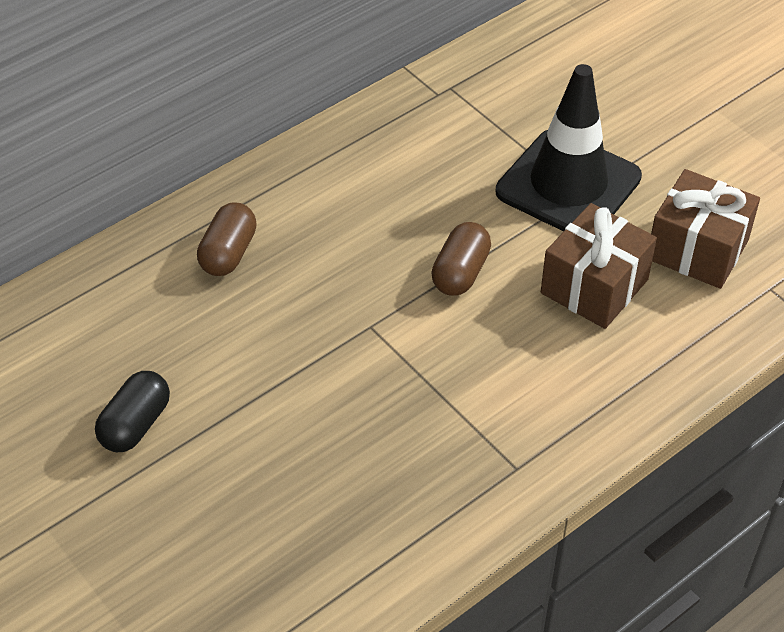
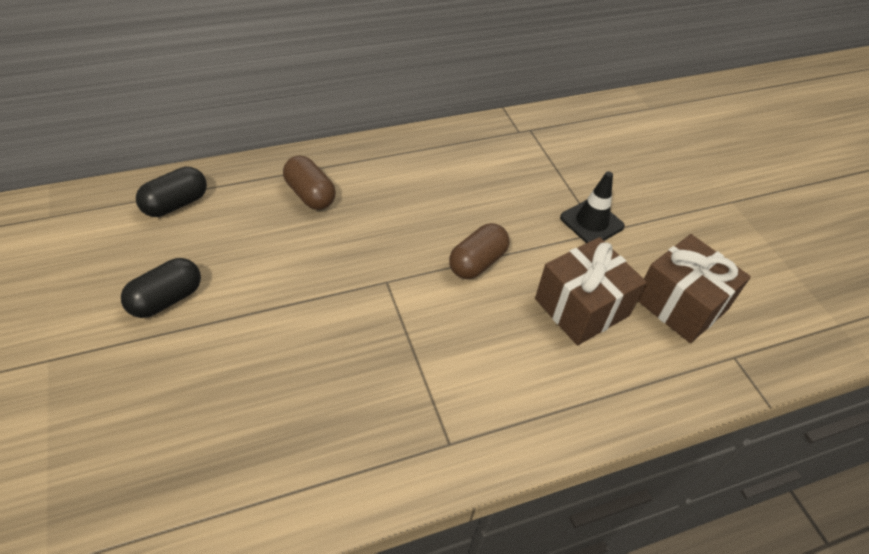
camera: 15 degrees right, 0 degrees up
(75, 315) = (176, 204): none -> black capsule
(228, 253) = (310, 195): brown capsule -> brown capsule turned 75 degrees counterclockwise
(568, 184) = (591, 222): black traffic cone -> black traffic cone, size x0.53

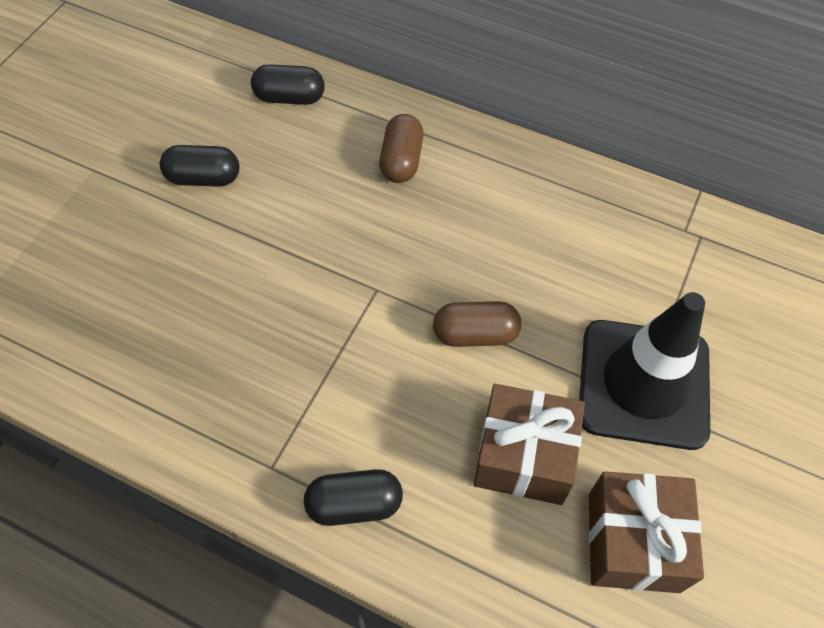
camera: 50 degrees right, 10 degrees up
(527, 416) = (355, 504): none -> black capsule
(591, 222) = (643, 383): black traffic cone -> black traffic cone, size x1.90

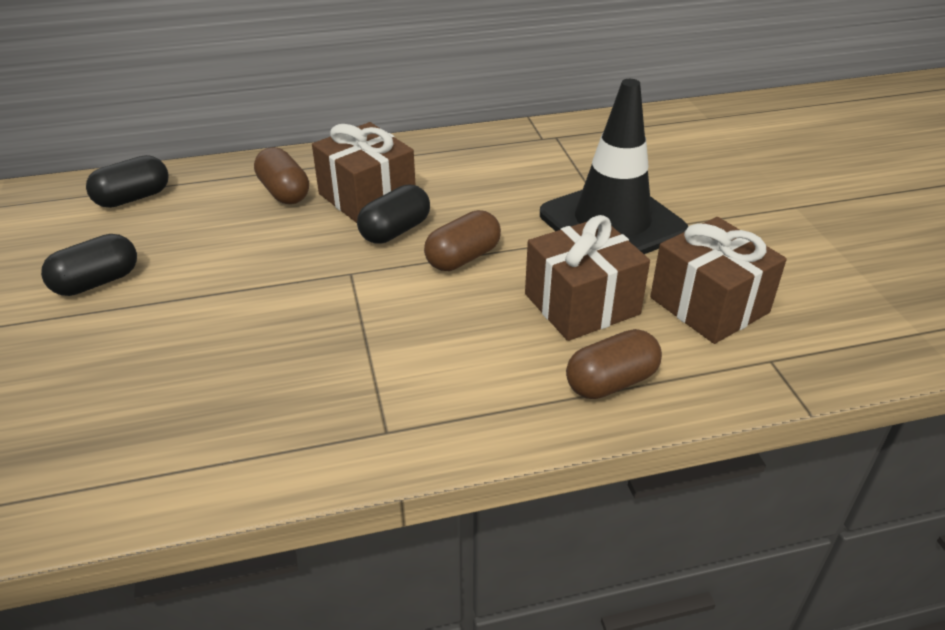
camera: 40 degrees left, 20 degrees down
(355, 504) = (488, 409): black capsule -> black capsule (395, 231)
(460, 209) = (367, 197): none -> brown gift
(467, 553) = (611, 382): none -> brown capsule

